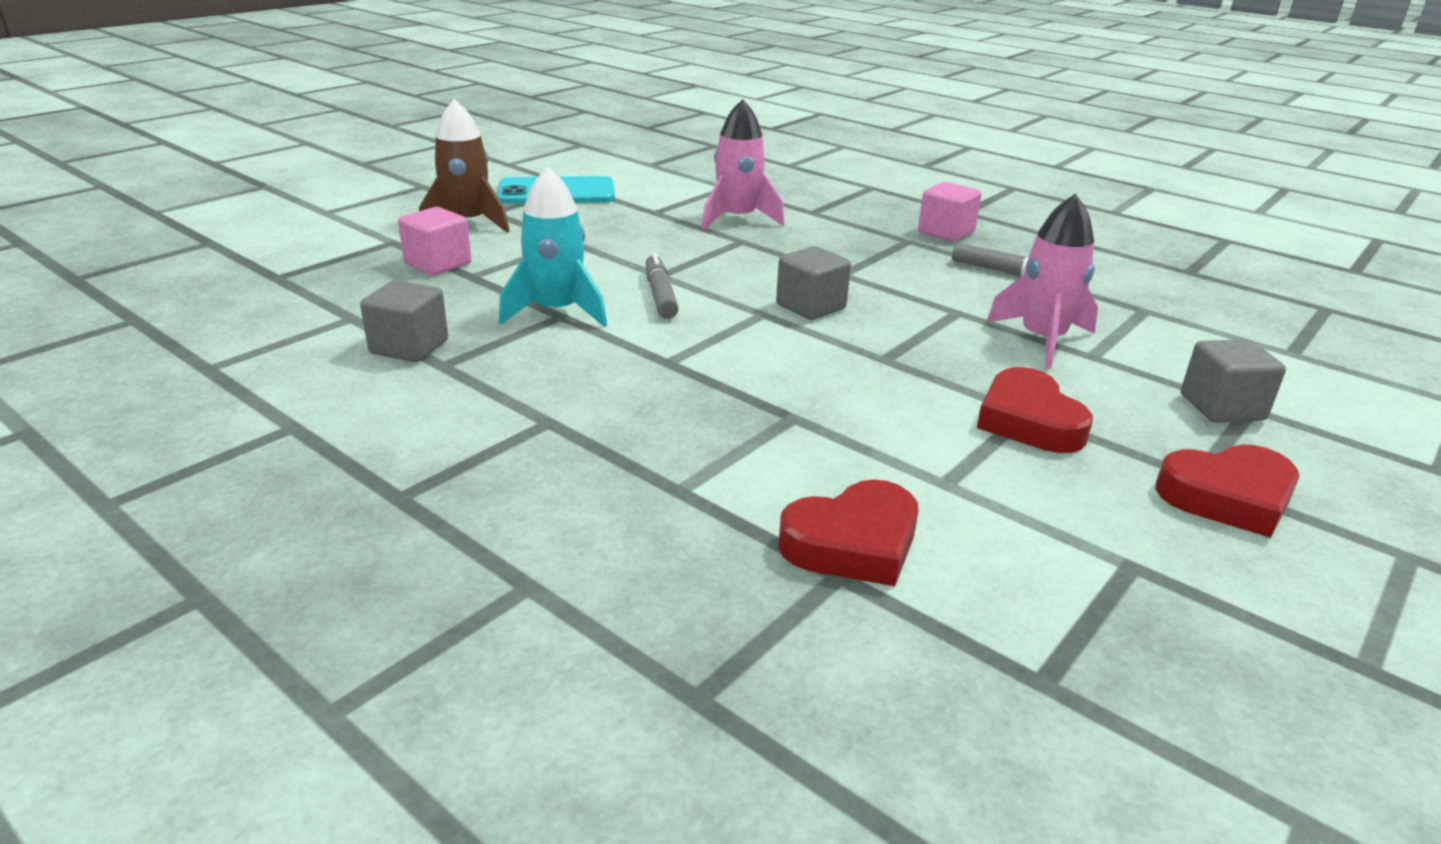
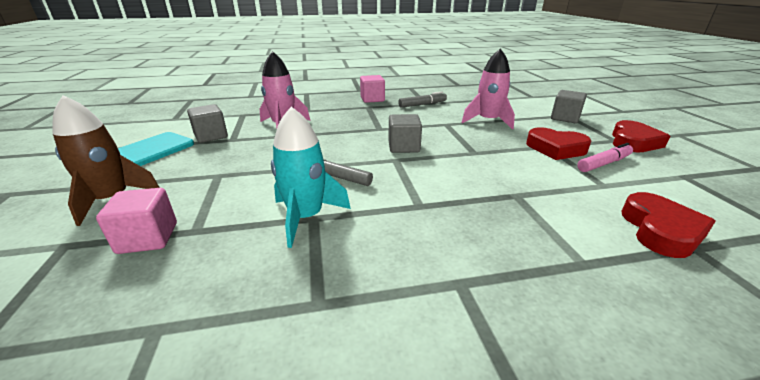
camera: 50 degrees left, 0 degrees up
(409, 347) = (264, 312): grey cube -> grey cube (211, 136)
(1041, 474) = (604, 163): none -> pink marker

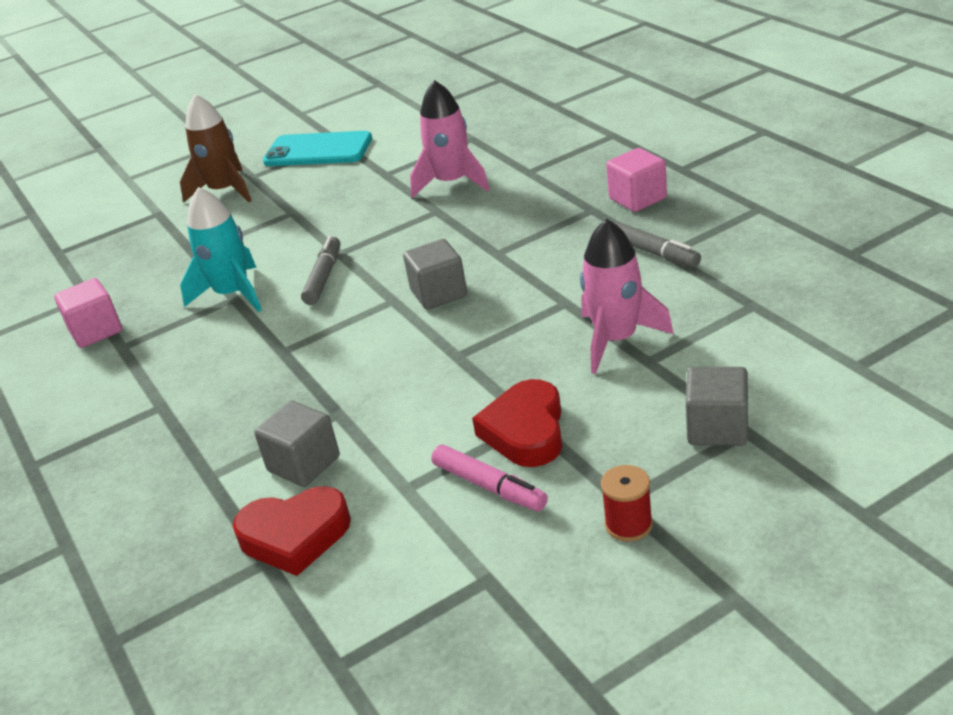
camera: 75 degrees right, 5 degrees up
(148, 238) = (176, 239): pink cube -> pink cube (96, 331)
(211, 136) = (385, 158): grey cube -> grey cube (304, 464)
(633, 142) = (628, 524): red heart -> red spool

